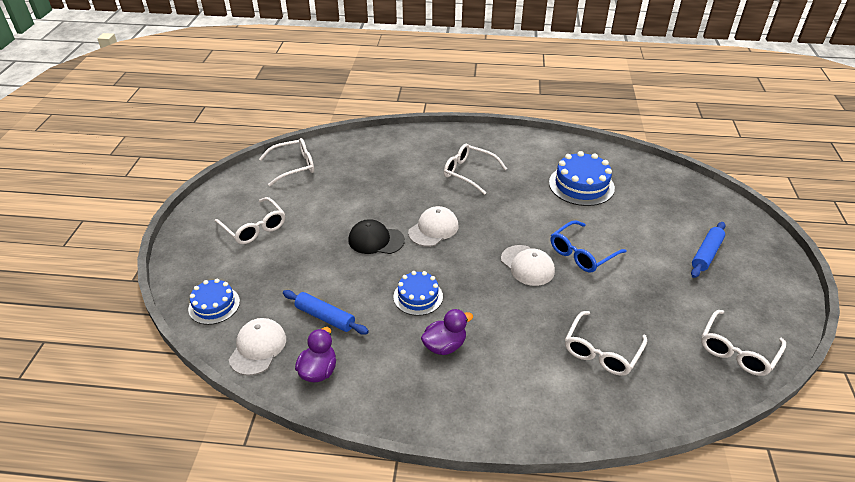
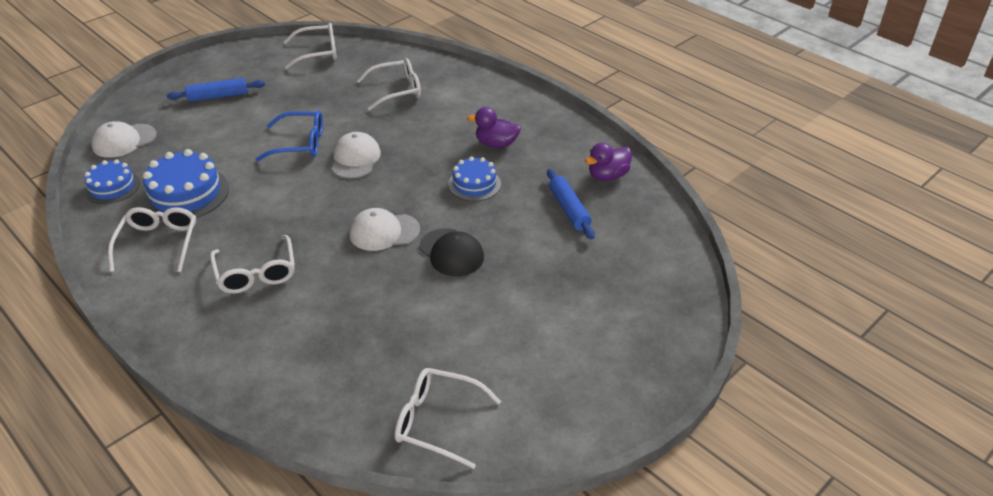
camera: 140 degrees left, 0 degrees up
(214, 305) = (665, 274): blue cake -> blue cake (112, 187)
(254, 227) = (566, 345): white glasses -> white glasses (158, 244)
(258, 348) = (646, 215): white cap -> white cap (124, 141)

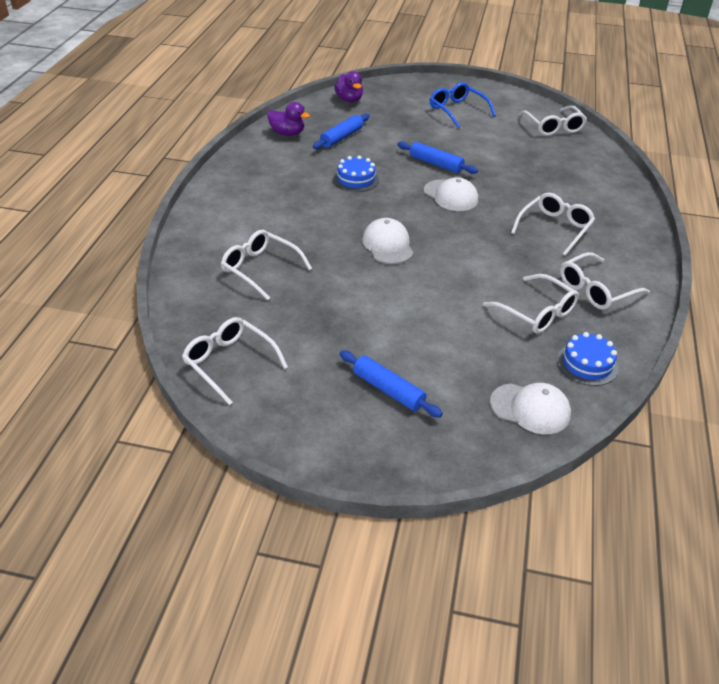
camera: 125 degrees left, 0 degrees up
(185, 193) = (536, 312): blue cake -> white glasses
(299, 144) = (402, 286): blue glasses -> blue glasses (457, 110)
(355, 159) = (388, 245): white cap -> white cap turned 105 degrees clockwise
(451, 252) = (436, 164): black cap -> blue rolling pin
(496, 144) = (294, 187): purple duck -> purple duck (349, 99)

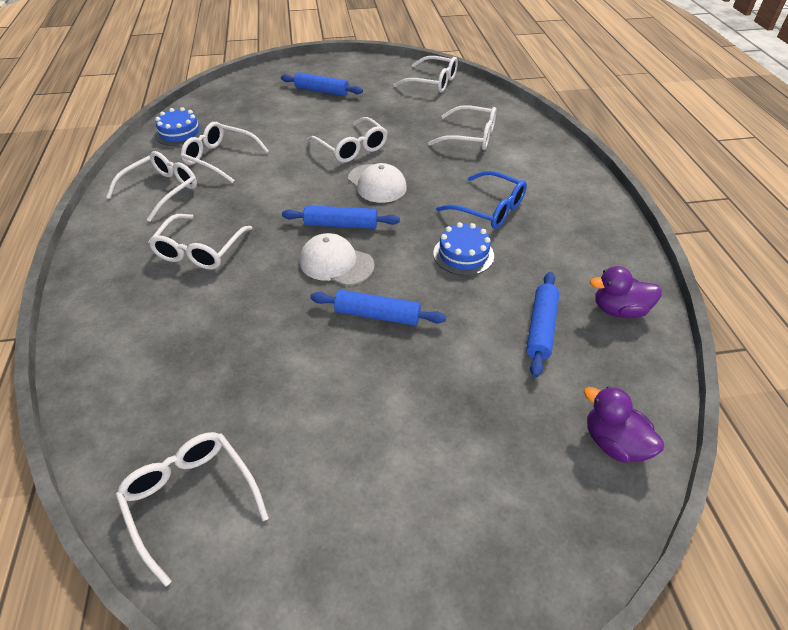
camera: 160 degrees right, 5 degrees up
(392, 289) = (351, 148): none -> white glasses
(436, 219) = (341, 224): none -> blue rolling pin
(457, 110) = (397, 487): blue glasses -> blue glasses (488, 209)
(530, 409) = (224, 101): white cap -> none

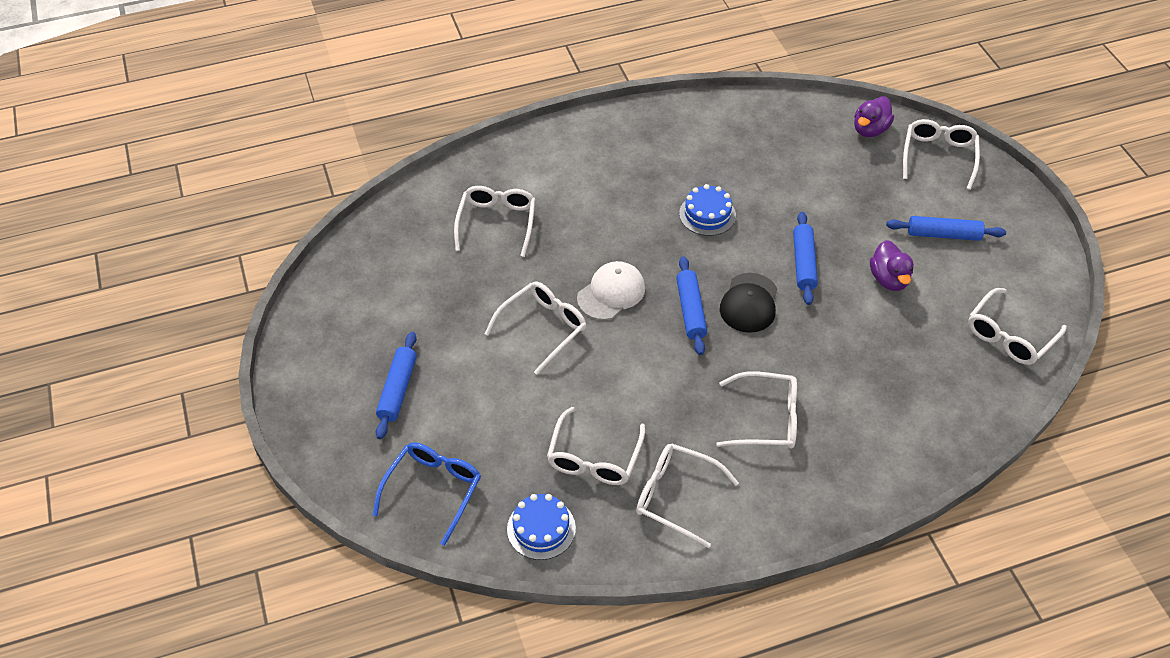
camera: 100 degrees left, 5 degrees up
(336, 263) = (749, 303): white cap -> black cap
(432, 82) = (359, 270): white glasses -> white glasses (938, 157)
(488, 209) = (633, 201): blue glasses -> blue glasses (433, 491)
(541, 328) = (780, 163): blue rolling pin -> blue rolling pin (943, 234)
(619, 310) = (744, 120): purple duck -> purple duck (889, 279)

